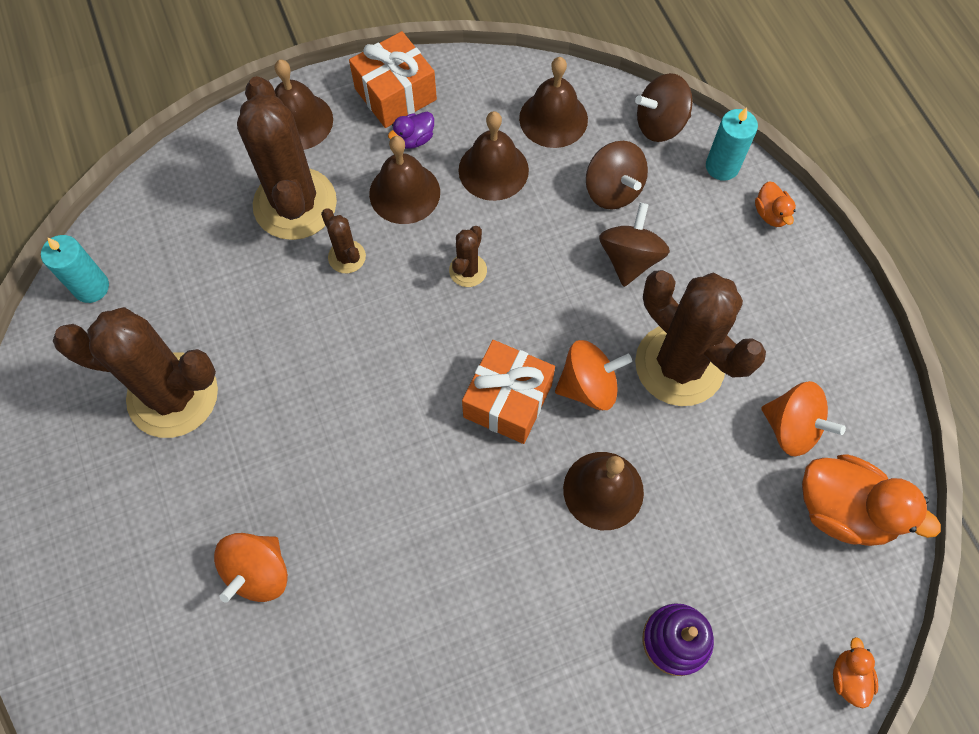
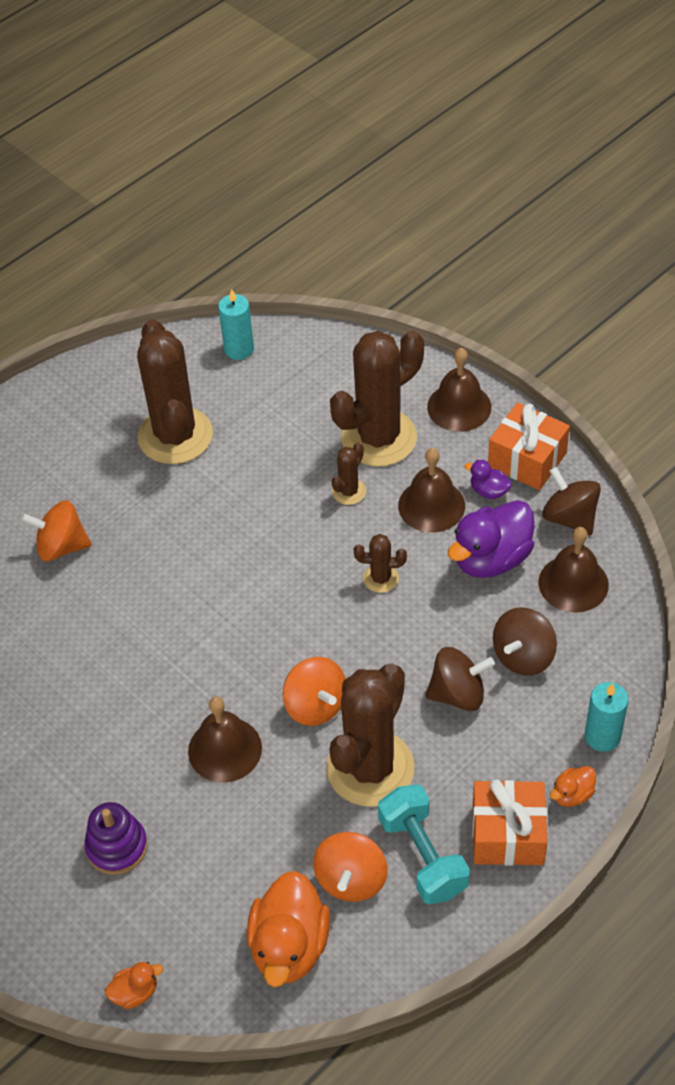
camera: 70 degrees right, 15 degrees down
(493, 170) = (491, 559): brown bell -> purple duck
(508, 400) = (274, 652): orange gift -> orange gift (508, 834)
(660, 124) = (619, 669): brown spinning top -> brown spinning top (570, 517)
(789, 357) = (422, 856): none -> turquoise dumbbell

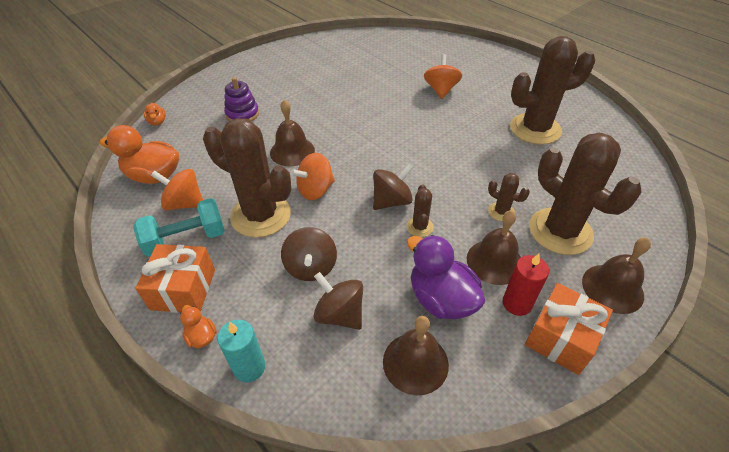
camera: 90 degrees right, 5 degrees down
(239, 349) = (626, 157): turquoise candle -> none
(489, 491) = (517, 303): purple duck -> red candle
(570, 517) = (494, 368): brown spinning top -> brown spinning top (391, 201)

